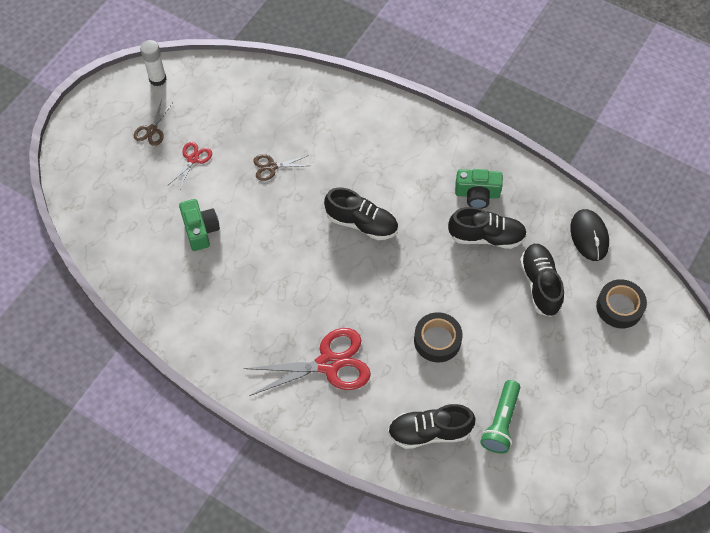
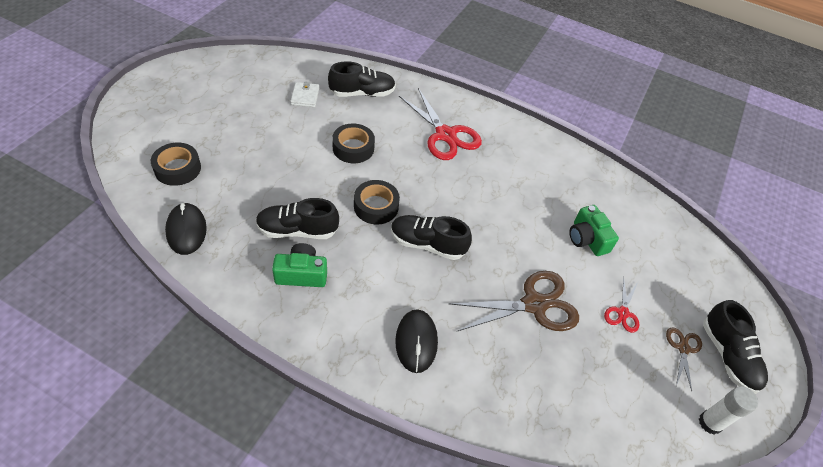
camera: 170 degrees right, 10 degrees down
(272, 167) = (534, 304): brown scissors -> brown scissors, size x1.98
(328, 364) = (445, 135): red scissors -> red scissors turned 105 degrees counterclockwise
(378, 138) = (416, 342): none -> black mouse
(411, 264) = (376, 206): none -> black tape
(501, 422) = (305, 96): green flashlight -> white wallet
(540, 284) = (250, 188): black shoe -> black shoe (728, 356)

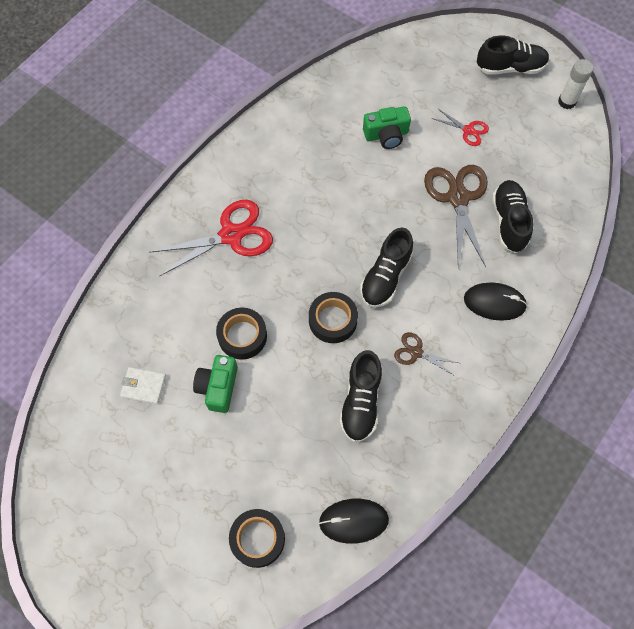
camera: 75 degrees left, 15 degrees up
(301, 274) = (417, 399): green camera -> green camera (218, 387)
(362, 93) = (147, 318): black shoe -> black shoe (509, 222)
(683, 348) = (503, 97): brown scissors -> brown scissors (416, 352)

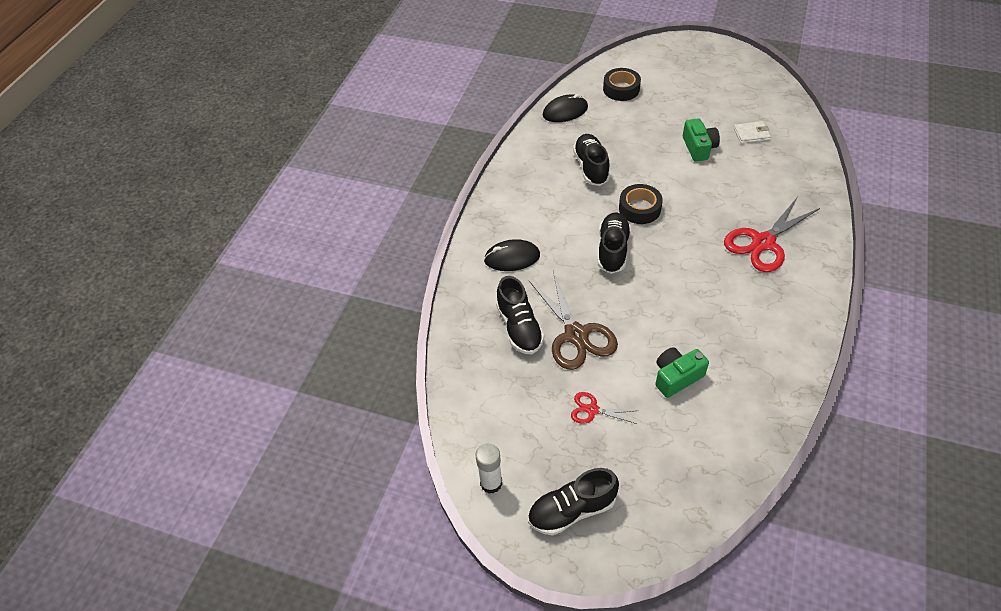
camera: 165 degrees right, 15 degrees down
(242, 336) = (703, 180): black tape -> none
(416, 352) = (563, 207): brown scissors -> none

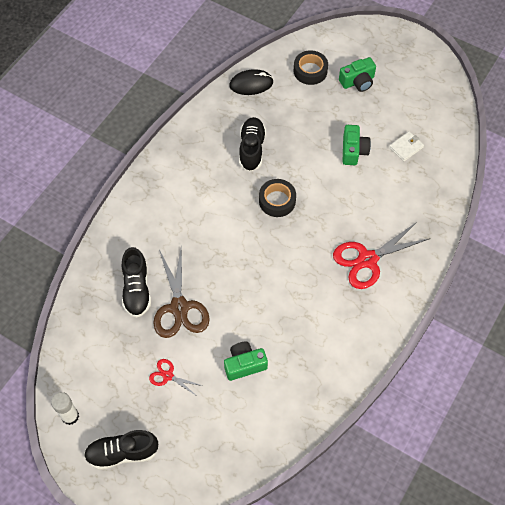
camera: 10 degrees right, 10 degrees up
(512, 258) = (153, 223): black mouse -> none
(612, 250) = (239, 236): black shoe -> none
(674, 88) = (357, 81): none -> green camera
(751, 134) = (406, 147): white wallet -> white wallet turned 45 degrees counterclockwise

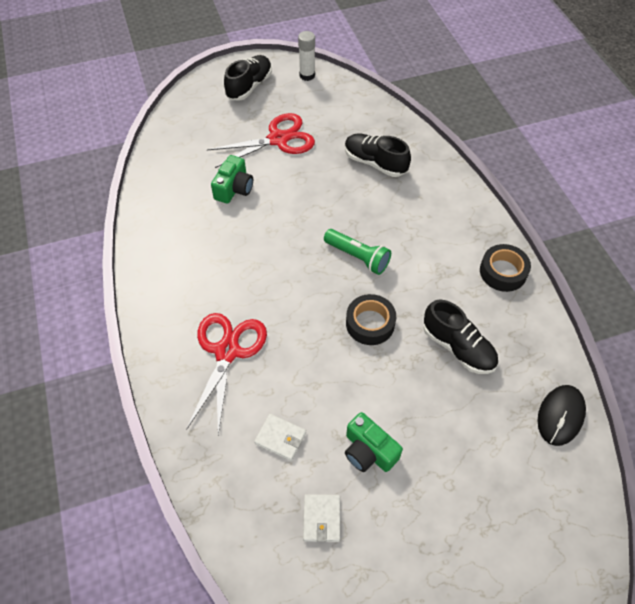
camera: 130 degrees right, 5 degrees down
(168, 376) = (278, 139): red scissors -> red scissors, size x1.98
(179, 307) = (329, 179): brown scissors -> none
(233, 241) = (358, 257): none -> green flashlight
(310, 71) = (536, 504): black tape -> black tape (503, 272)
(357, 81) = (474, 552): green camera -> none
(387, 193) = (280, 438): none -> white wallet

